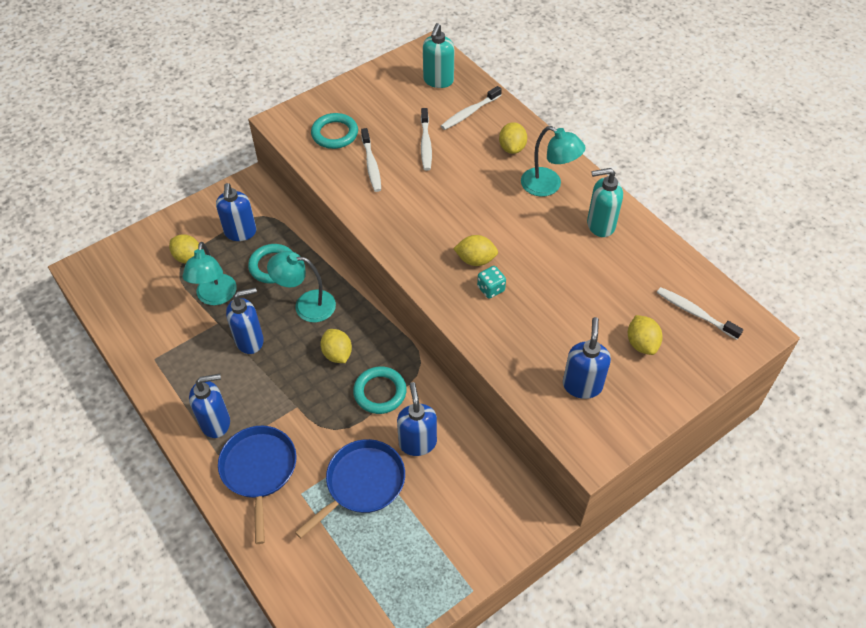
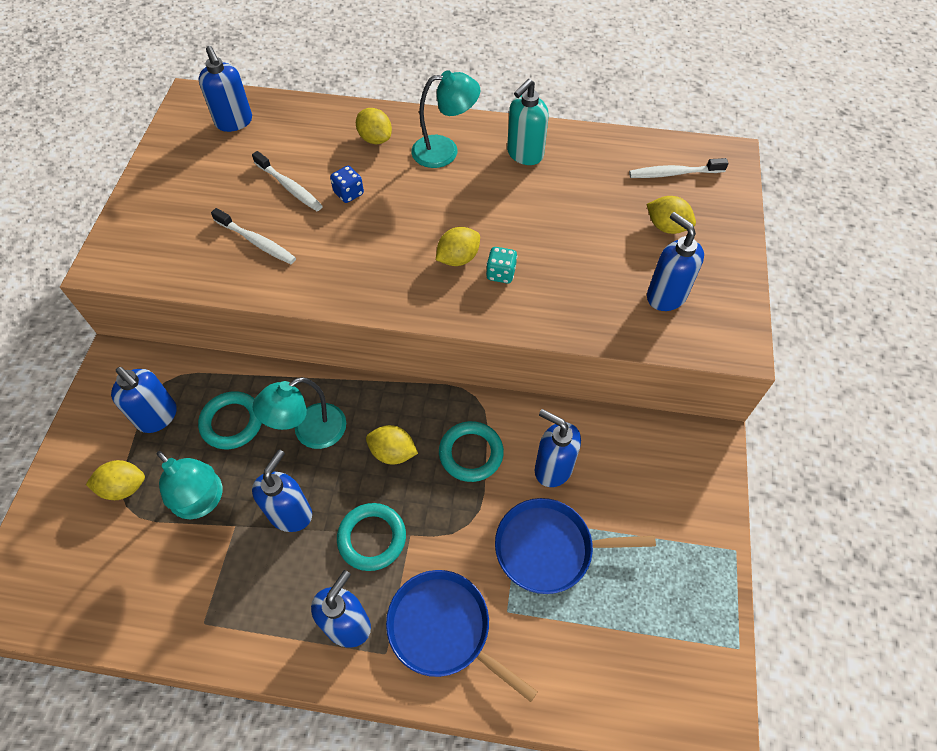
camera: 45 degrees left, 5 degrees up
(335, 134) = (182, 238): turquoise ring -> turquoise ring (372, 538)
(362, 483) = (549, 548): blue pan -> blue pan turned 90 degrees counterclockwise
(438, 81) = (234, 122): turquoise soap dispenser -> blue soap dispenser
(456, 172) = (349, 193): none -> blue dice
(469, 113) = (299, 132): white toothbrush -> none

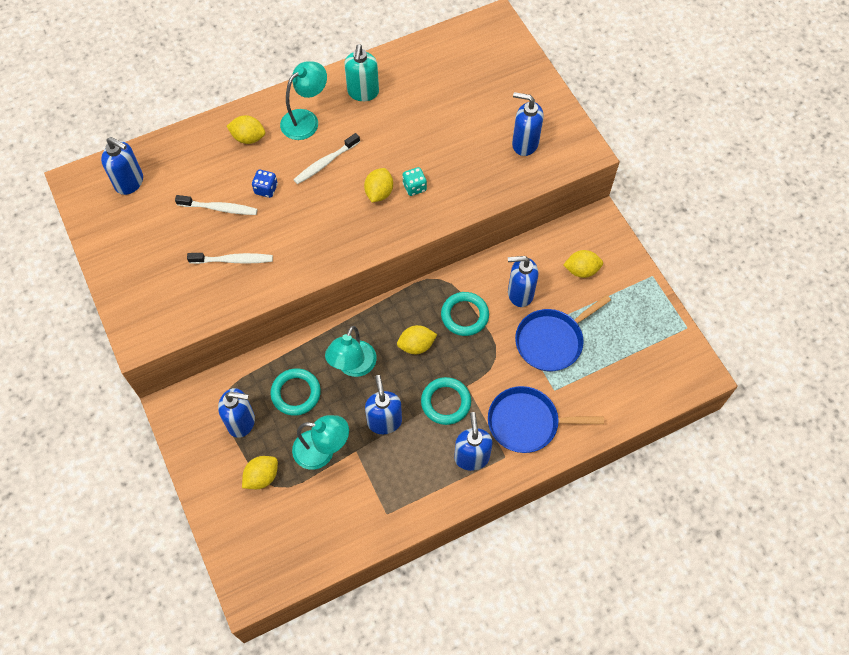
camera: 35 degrees left, 5 degrees up
(667, 227) = (493, 95): yellow lemon -> yellow lemon (581, 270)
(673, 173) = (470, 53): white toothbrush -> white toothbrush (325, 163)

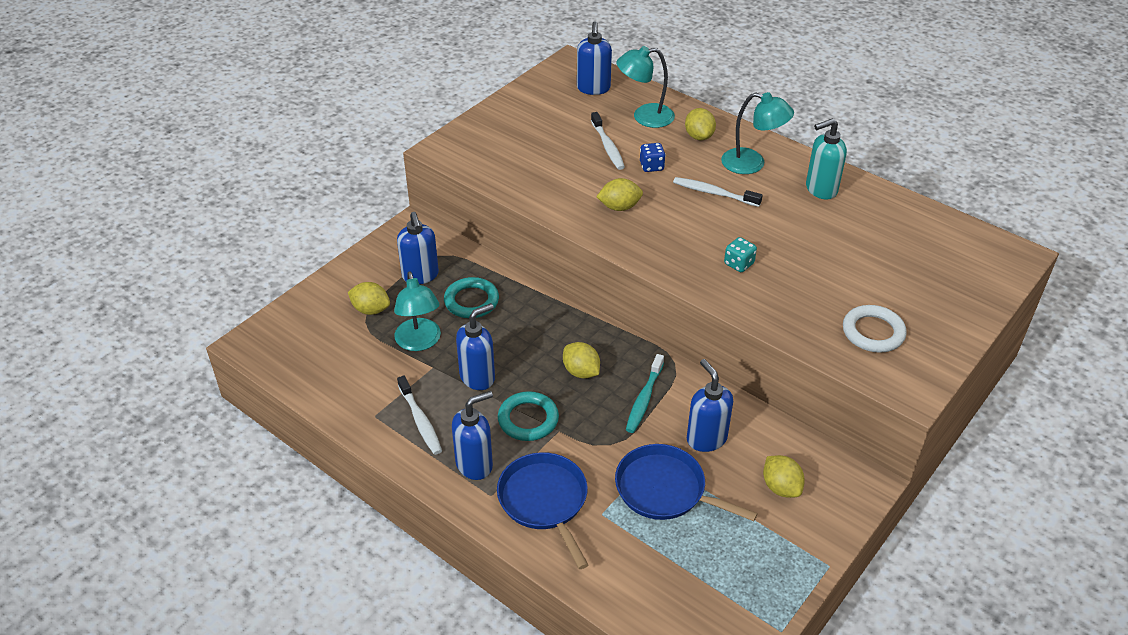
camera: 65 degrees right, 20 degrees down
(233, 260) = (559, 174): white toothbrush -> white toothbrush (420, 421)
(353, 366) = (525, 331): turquoise lamp -> turquoise lamp (644, 117)
(379, 193) = (710, 241): yellow lemon -> yellow lemon (619, 207)
(464, 315) = (644, 399): turquoise ring -> turquoise toothbrush
(524, 144) = (873, 332): blue soap dispenser -> white ring

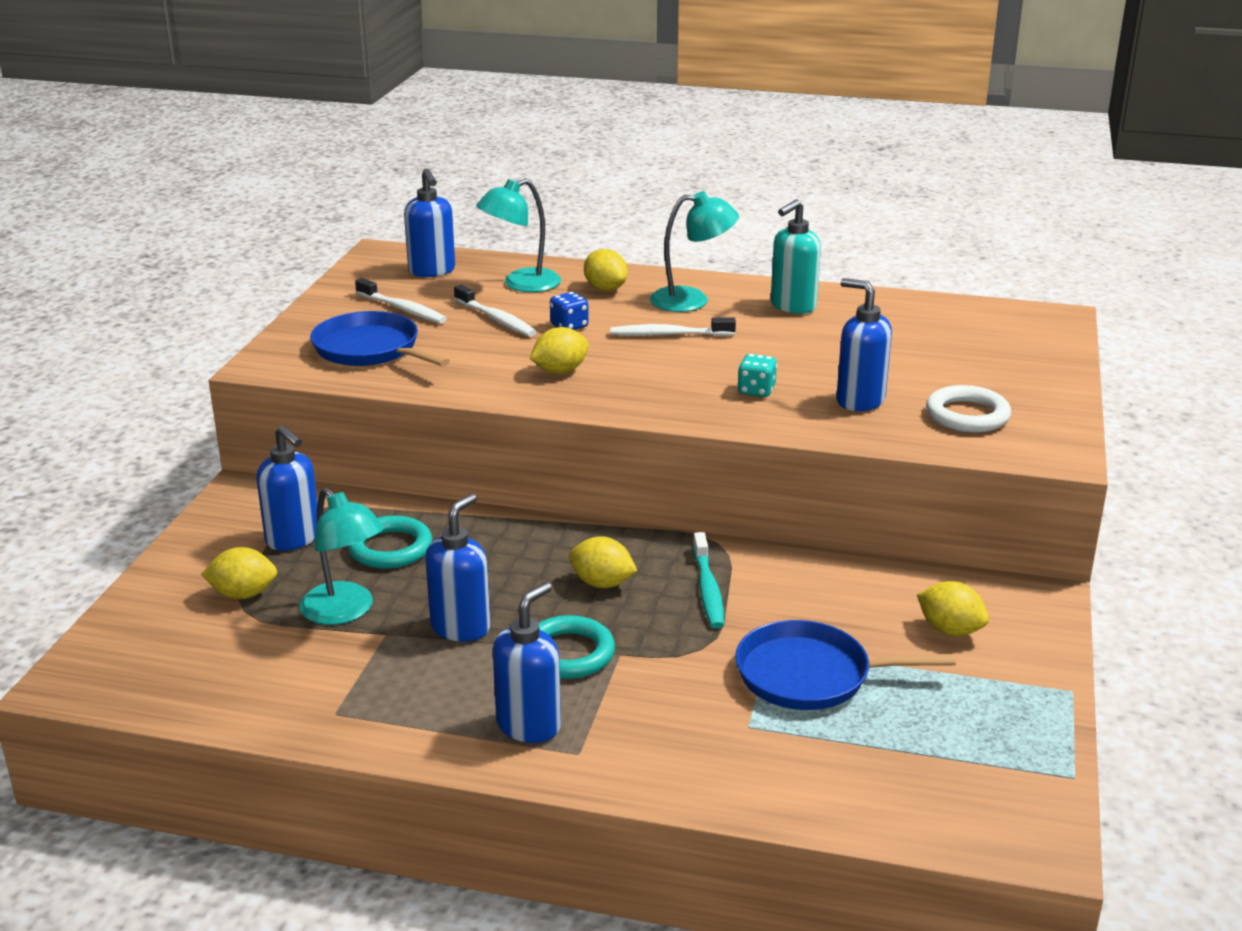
camera: 25 degrees left, 15 degrees down
(420, 421) = (411, 699): white toothbrush -> white toothbrush (402, 309)
(544, 501) = (660, 736): blue pan -> blue pan (370, 349)
(706, 438) = (819, 607): blue soap dispenser -> blue soap dispenser (859, 401)

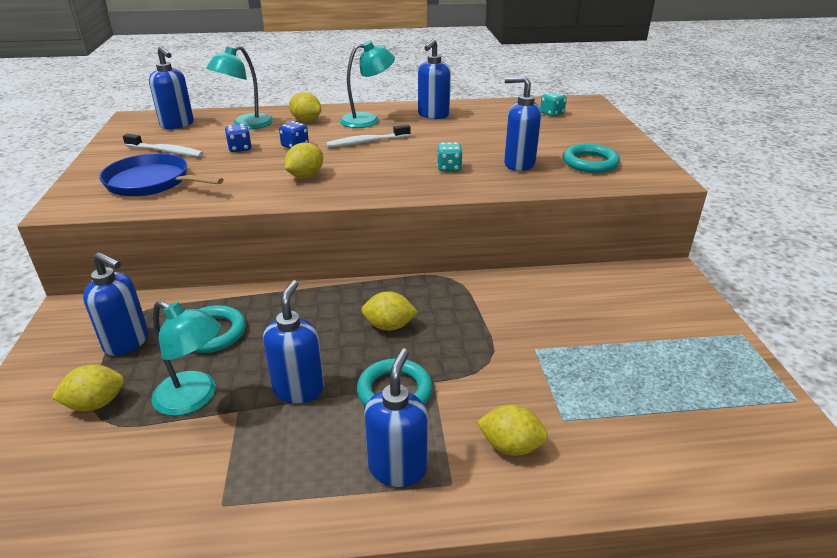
camera: 20 degrees left, 5 degrees up
(496, 319) = (240, 148): white toothbrush -> blue dice
(708, 589) = (465, 314): turquoise toothbrush -> none
(792, 306) = (433, 115): turquoise soap dispenser -> blue soap dispenser
(810, 675) = (576, 365): blue pan -> none
(950, 630) = (638, 308): yellow lemon -> yellow lemon (510, 446)
(967, 415) = (590, 163): white ring -> turquoise ring
(979, 329) = (551, 113): none -> turquoise dice

